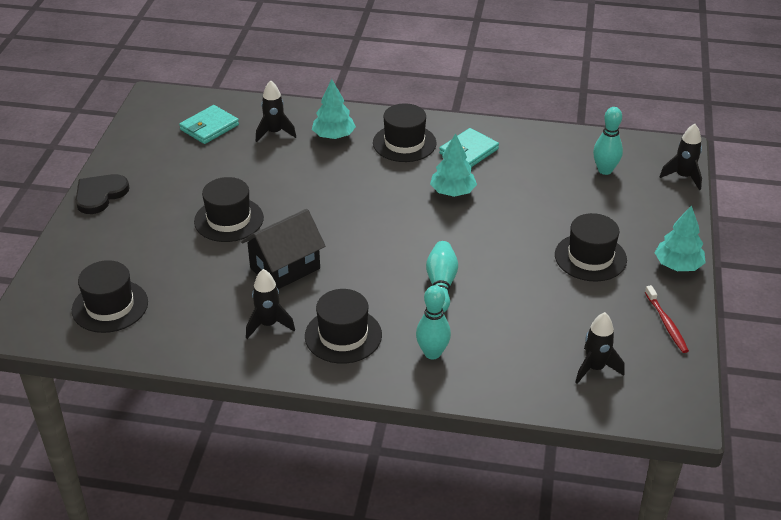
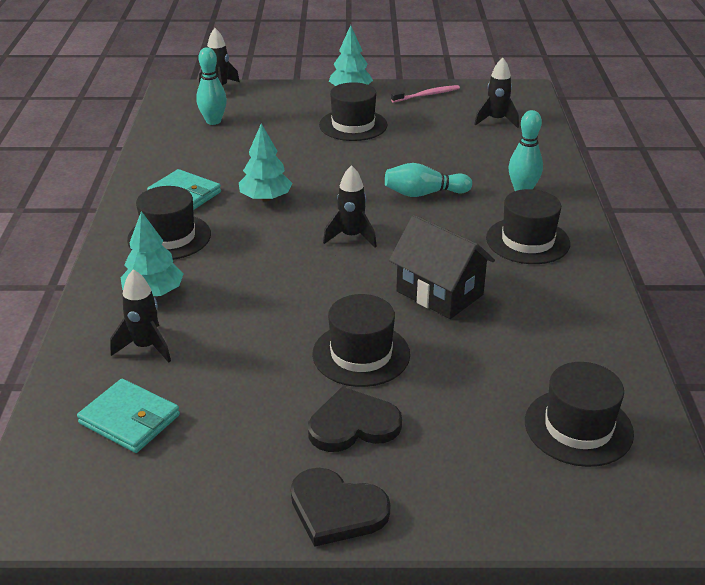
camera: 100 degrees left, 5 degrees down
(163, 208) = (353, 424): none -> black heart
(268, 325) = (539, 290): black rocket -> black rocket (351, 237)
(666, 324) = (427, 95): red toothbrush -> pink toothbrush

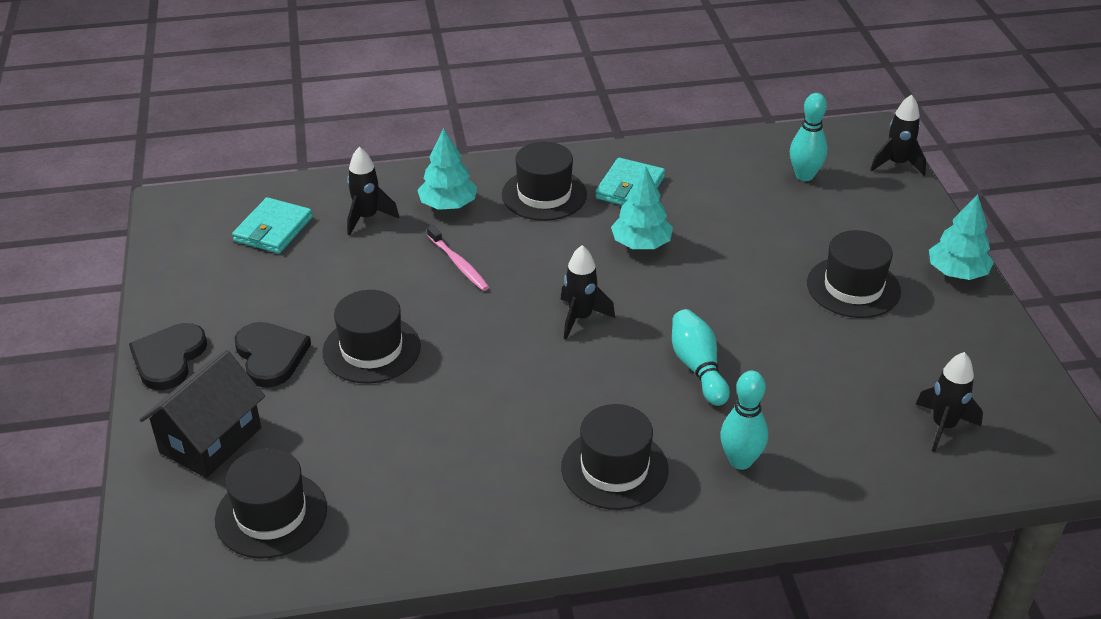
camera: 80 degrees right, 5 degrees up
(427, 95) = (988, 348): pink toothbrush -> pink toothbrush (459, 264)
(439, 293) = (485, 397): black house -> black house (210, 440)

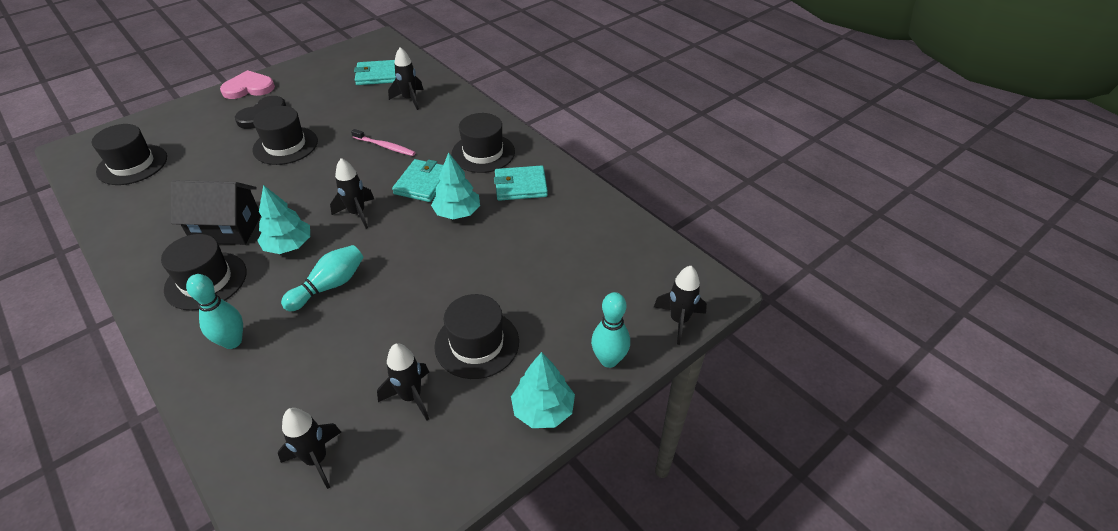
camera: 60 degrees right, 5 degrees up
(168, 358) = (249, 88): black heart -> pink heart
(210, 440) = (187, 124): black house -> black house (227, 229)
(448, 205) = (443, 121): turquoise tree -> turquoise tree (289, 245)
(459, 264) = (385, 146): pink toothbrush -> pink toothbrush turned 90 degrees counterclockwise
(564, 254) = (423, 183): none -> turquoise wallet
(804, 175) = (611, 268): turquoise bowling pin -> turquoise bowling pin (609, 360)
(898, 347) = (411, 397): none -> black rocket

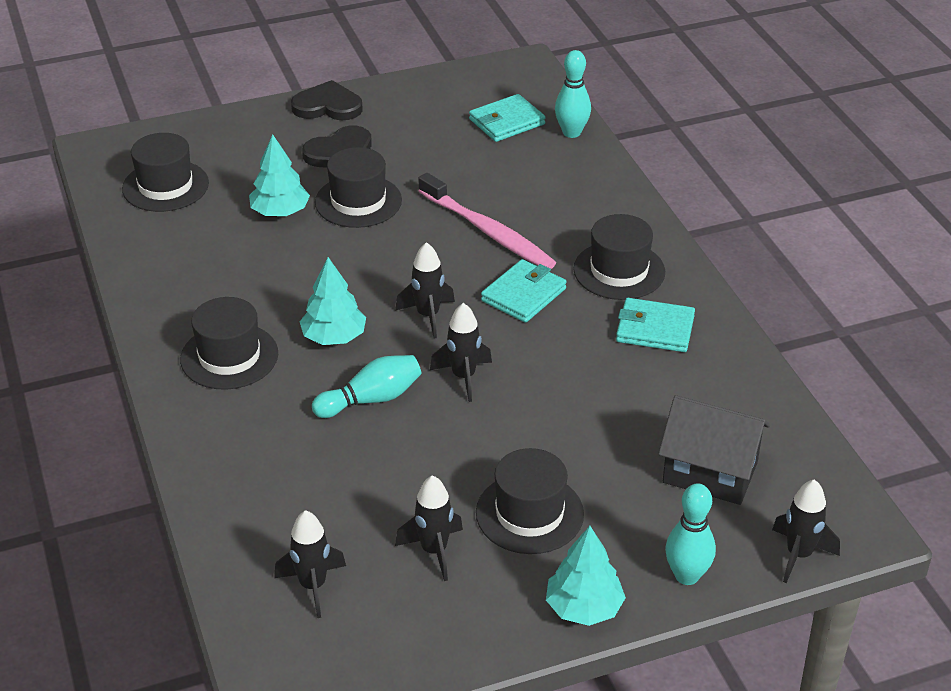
camera: 20 degrees right, 5 degrees down
(227, 229) = (264, 298): black house -> black house (710, 472)
(232, 341) = (246, 435): turquoise bowling pin -> turquoise bowling pin (571, 133)
(249, 88) = (327, 106): pink heart -> black heart
(377, 75) = (507, 122): turquoise wallet -> turquoise wallet turned 45 degrees counterclockwise
(385, 146) = (488, 232): pink toothbrush -> pink toothbrush, size x1.76
(410, 99) = (541, 168): black rocket -> black rocket (463, 377)
(457, 213) = (557, 345): turquoise tree -> turquoise tree (280, 212)

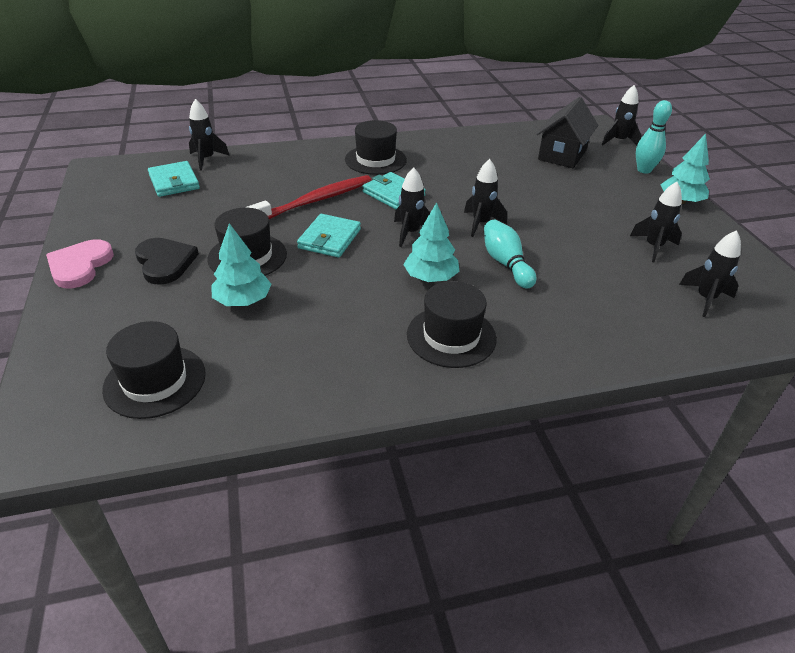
camera: 85 degrees left, 0 degrees up
(327, 106) = (80, 266): black heart -> pink heart
(488, 232) = (315, 201): pink toothbrush -> red toothbrush
(529, 513) = (609, 211): black hat -> none
(571, 133) = (207, 159): turquoise bowling pin -> black rocket
(655, 329) = (436, 155): turquoise wallet -> turquoise wallet (329, 239)

